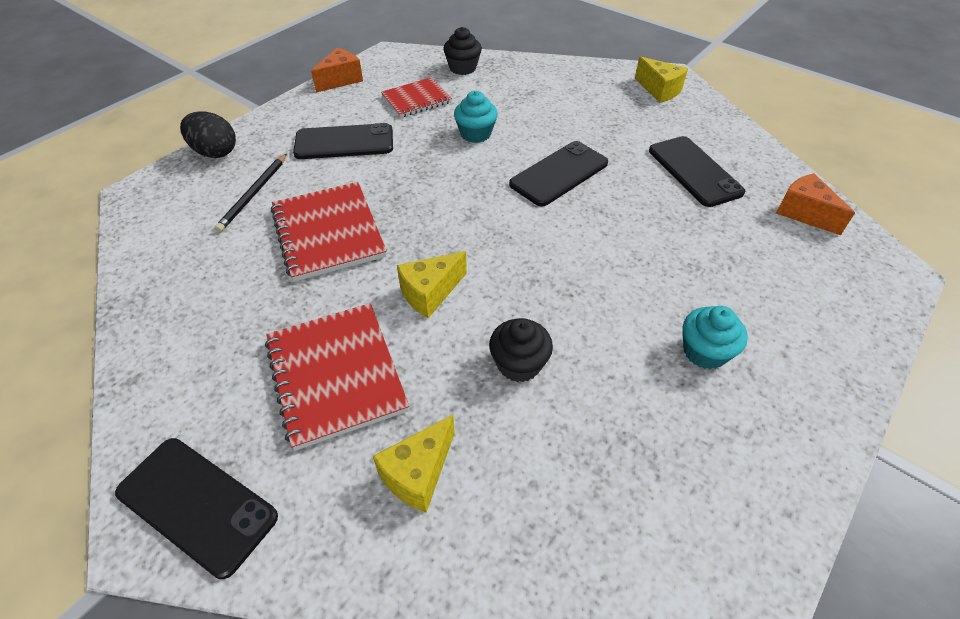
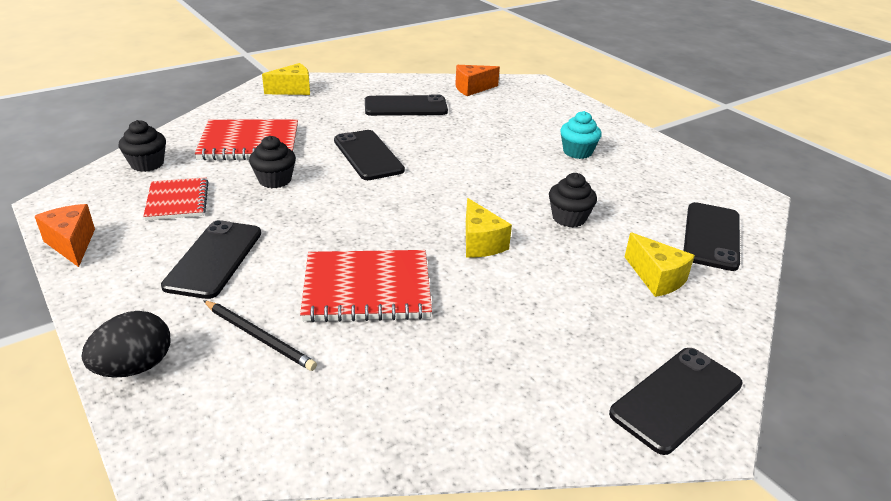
camera: 75 degrees left, 15 degrees down
(336, 375) = (556, 305): red notebook -> red notebook (249, 143)
(475, 134) = (275, 180): turquoise cupcake -> black cupcake
(554, 548) = (711, 236): none -> black phone

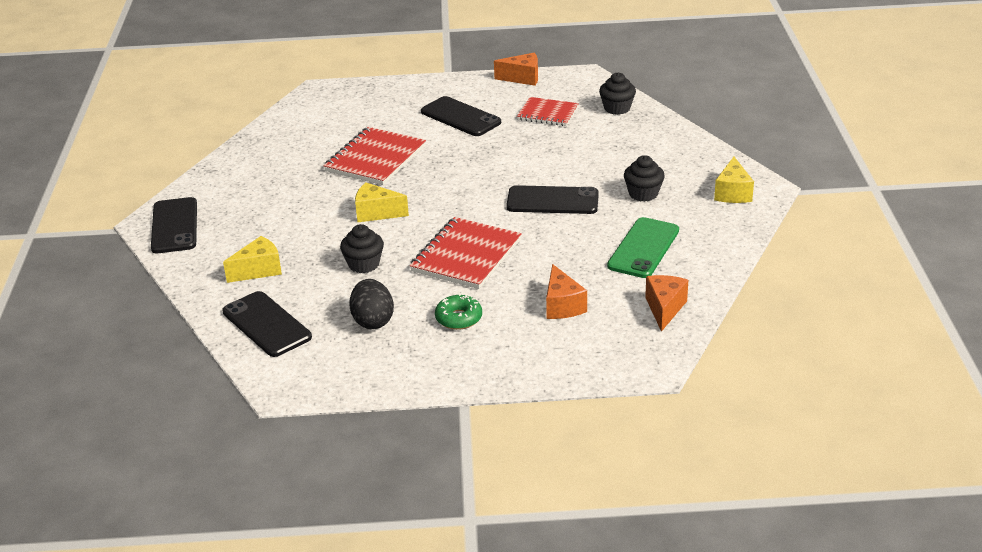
camera: 125 degrees right, 0 degrees up
(135, 367) = (385, 87): black egg -> black egg (373, 321)
(249, 143) = (622, 152): red notebook -> red notebook (466, 256)
(259, 337) = (371, 120): black pencil -> none
(275, 180) = (545, 152): black cupcake -> black cupcake (643, 194)
(405, 107) = (643, 248): black phone -> green phone
(511, 119) = (562, 306): none -> orange cheese
(577, 152) = (458, 318): turquoise cupcake -> green donut
(656, 278) = (259, 270): yellow cheese -> yellow cheese turned 150 degrees clockwise

